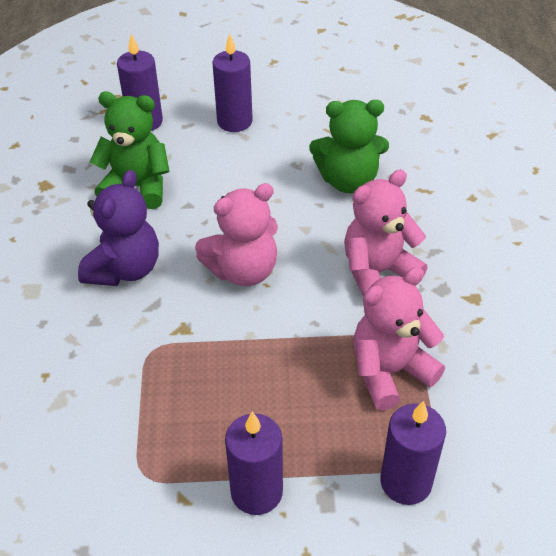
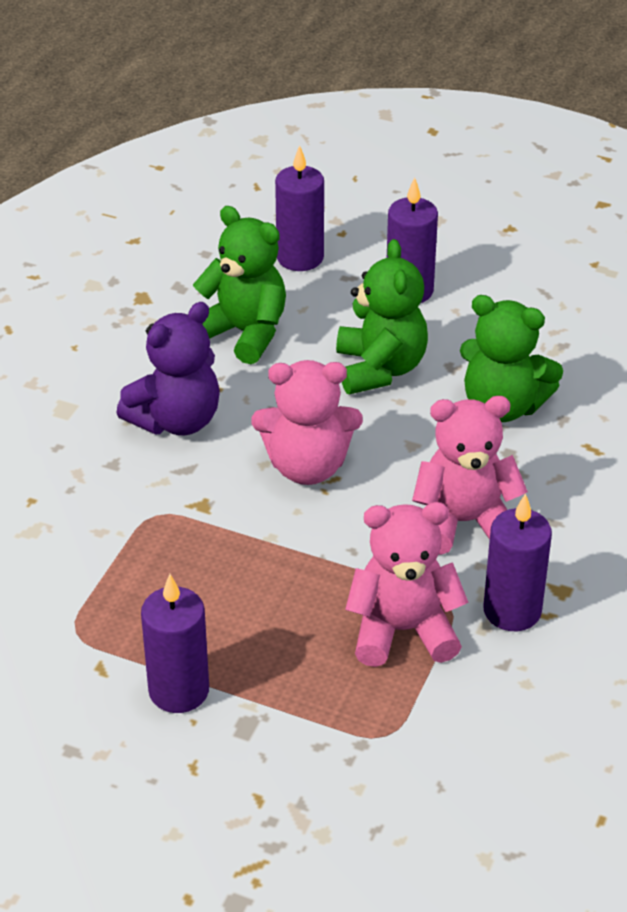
camera: 25 degrees right, 5 degrees down
(249, 182) = (380, 369): none -> green teddy bear
(406, 482) = (342, 743): purple candle -> purple candle (512, 611)

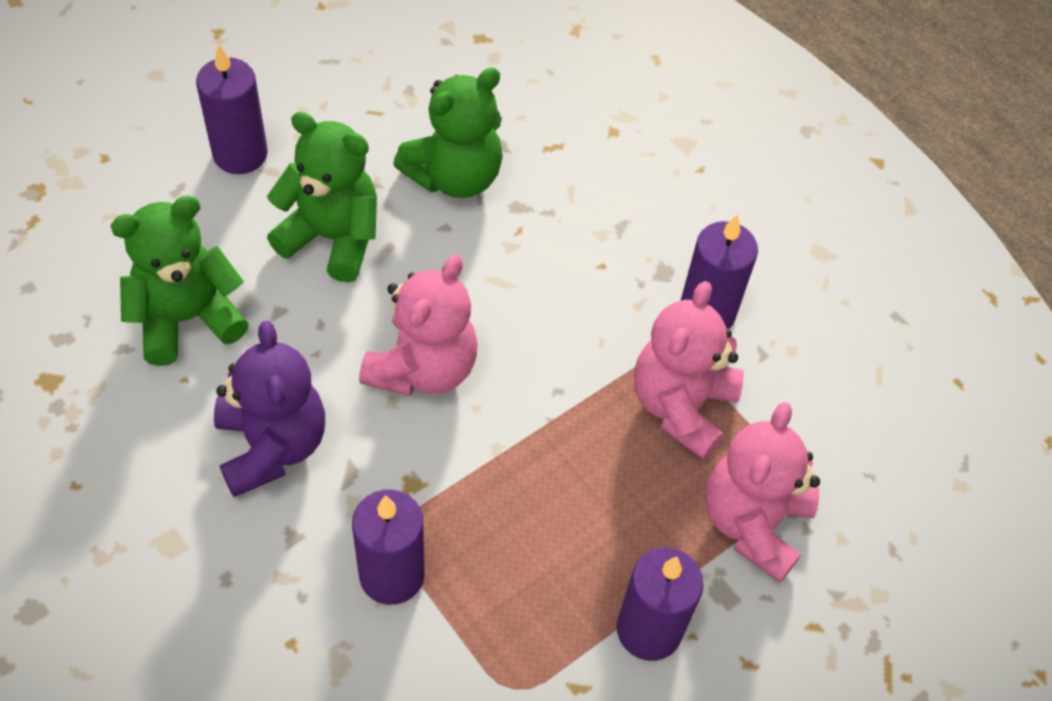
camera: 65 degrees left, 15 degrees up
(300, 258) = (112, 211): purple candle -> purple candle (392, 575)
(464, 522) = (580, 287): pink teddy bear -> pink teddy bear (753, 523)

